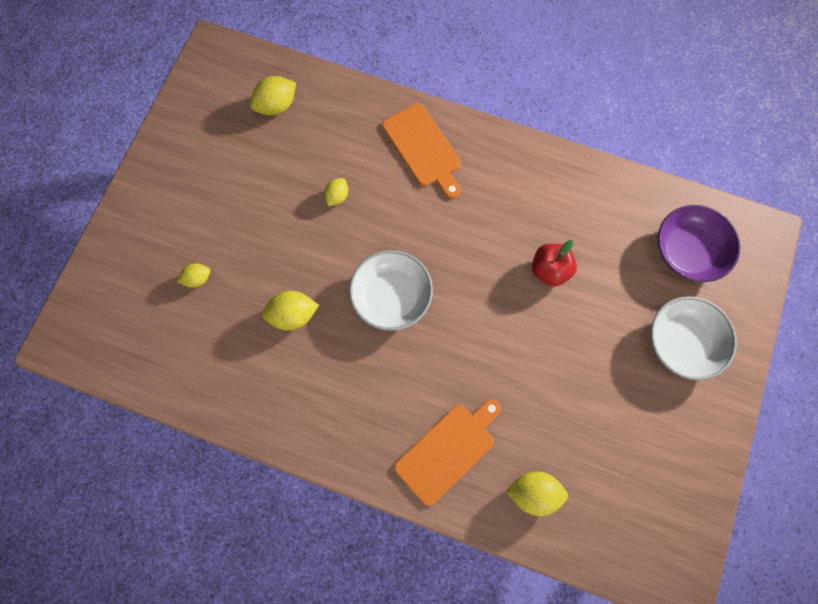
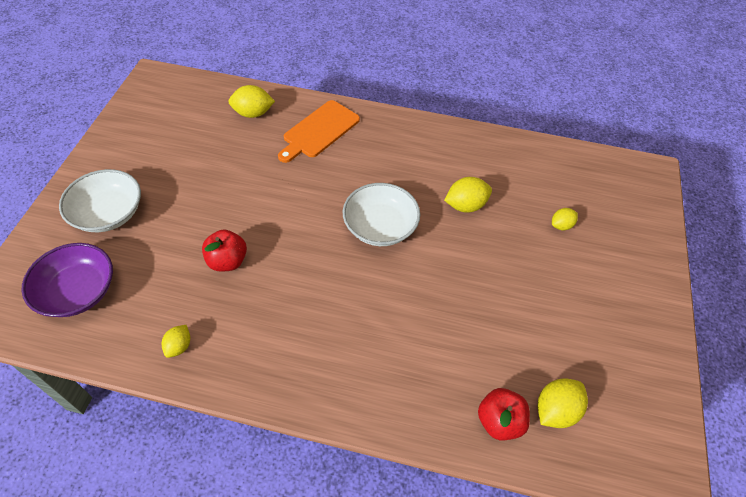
camera: 170 degrees right, 20 degrees down
(324, 103) = (499, 421): none -> red apple
(337, 196) = (453, 310): yellow lemon -> yellow lemon (179, 346)
(423, 148) = (368, 374): orange cutting board -> none

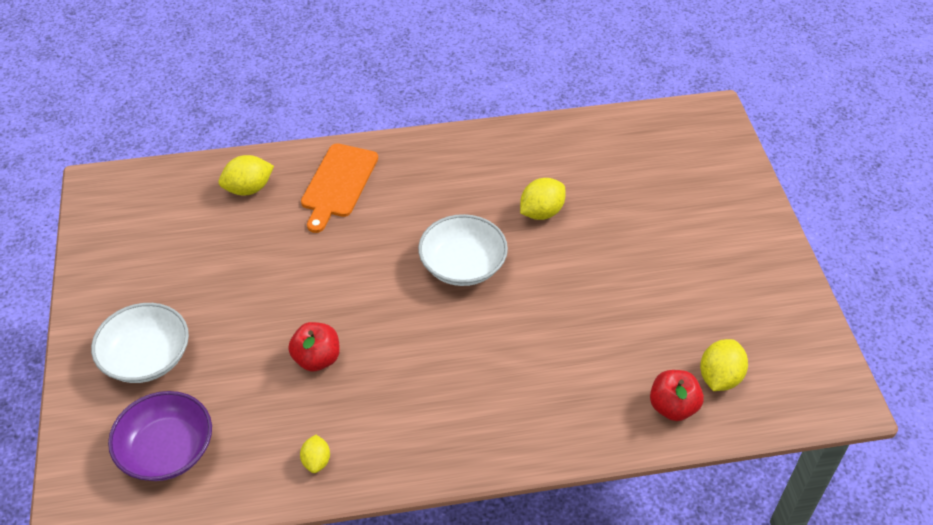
camera: 20 degrees left, 5 degrees down
(561, 225) = (648, 199): yellow lemon -> none

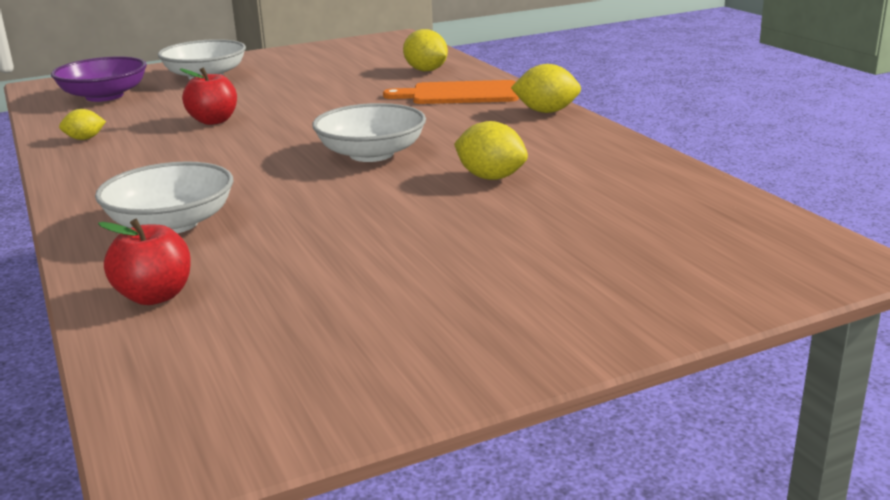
camera: 75 degrees right, 25 degrees down
(557, 396) = (171, 224): none -> white bowl
(719, 377) = (217, 326): yellow lemon -> yellow lemon (546, 111)

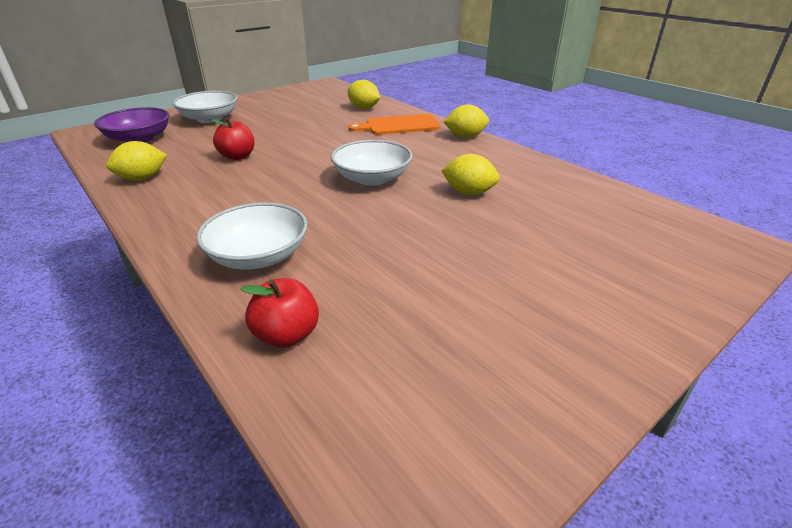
camera: 15 degrees left, 10 degrees up
(85, 139) = (142, 178): yellow lemon -> yellow lemon, size x1.62

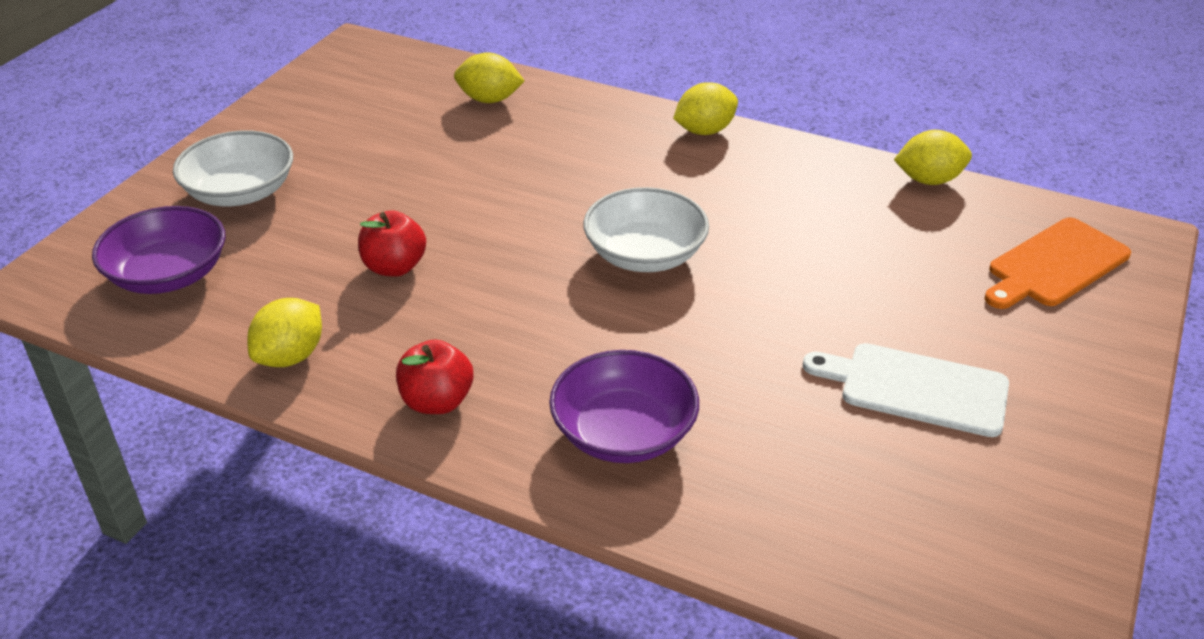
camera: 25 degrees left, 5 degrees up
(258, 256) = (623, 432): white bowl -> purple bowl
(287, 335) = (766, 522): red apple -> red apple (437, 401)
(399, 125) = (585, 130): orange cutting board -> orange cutting board (1055, 265)
(468, 193) = (794, 244): yellow lemon -> yellow lemon (928, 180)
(480, 287) = (916, 388): none -> white cutting board

